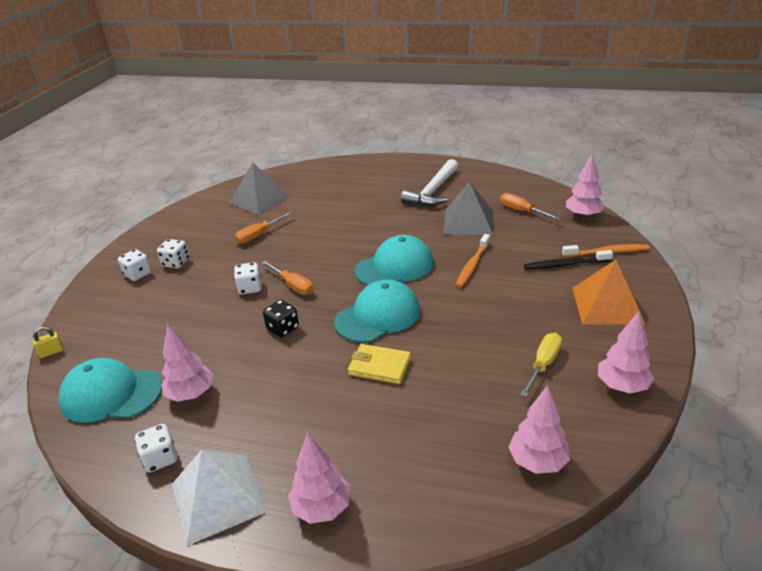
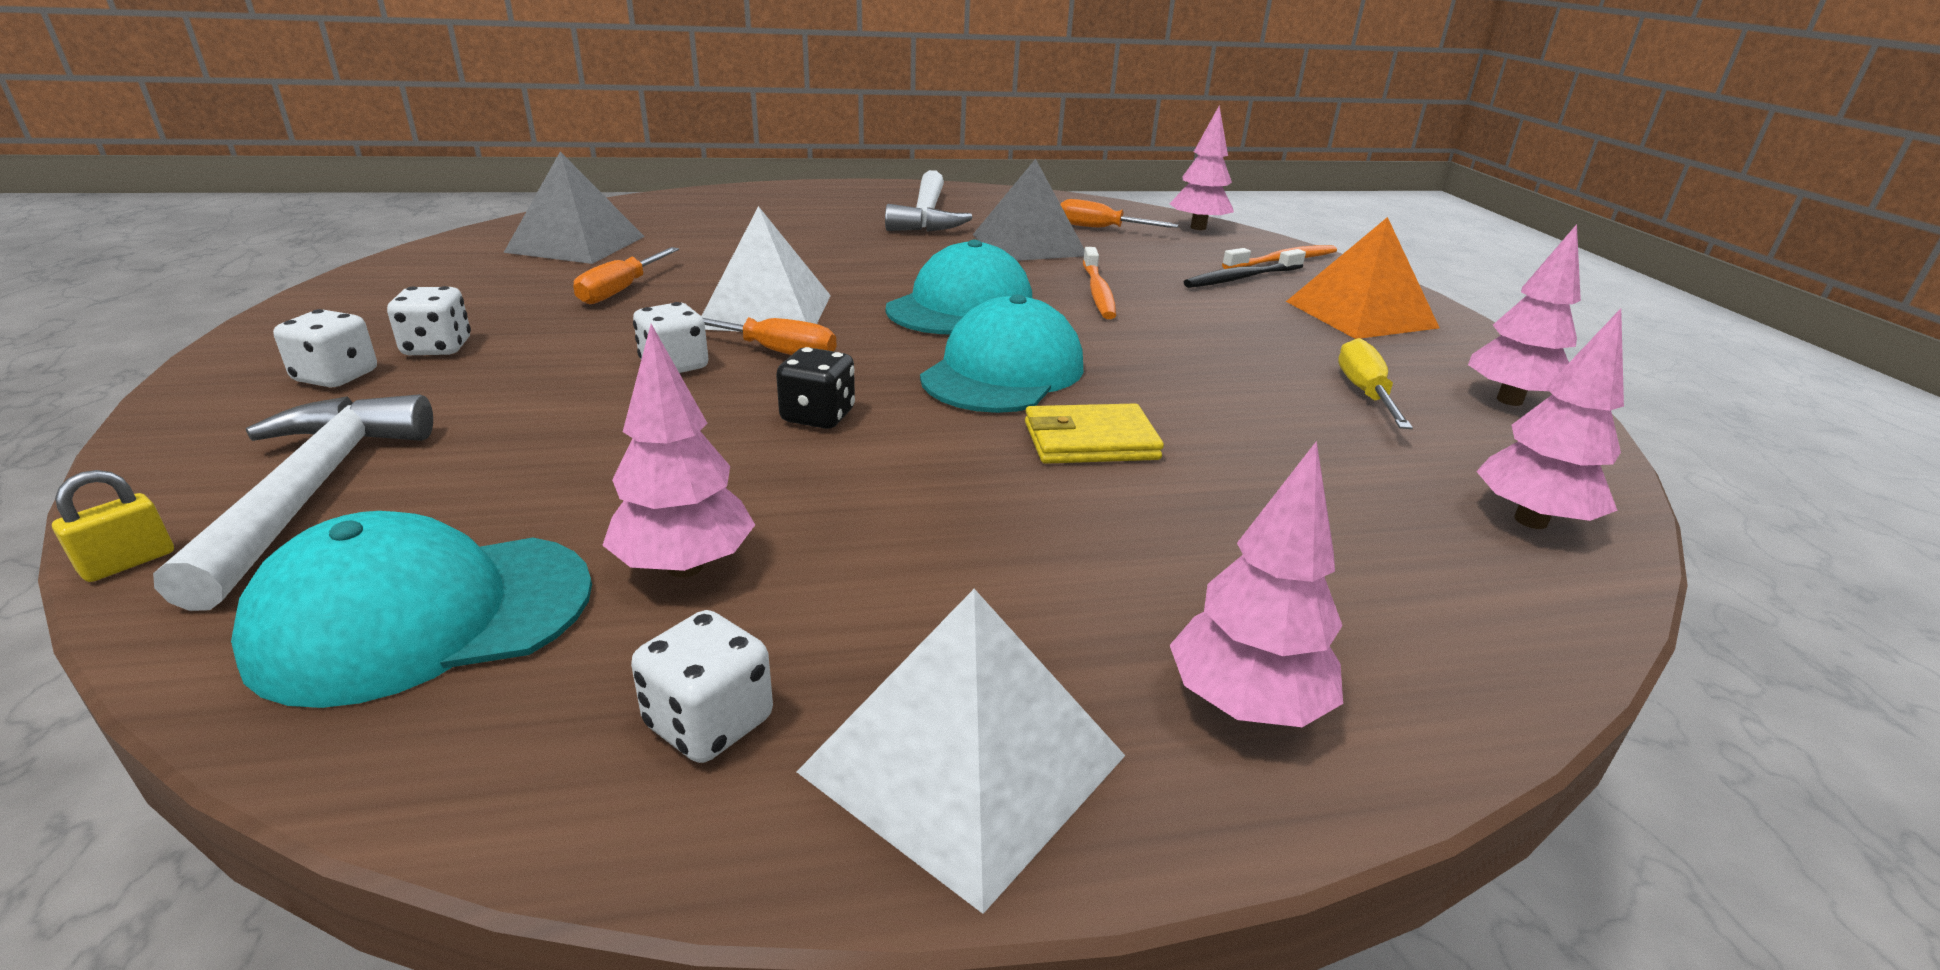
camera: 30 degrees left, 5 degrees down
(107, 332) = (312, 491): none -> white hammer
(307, 258) = (766, 311): none -> white pyramid

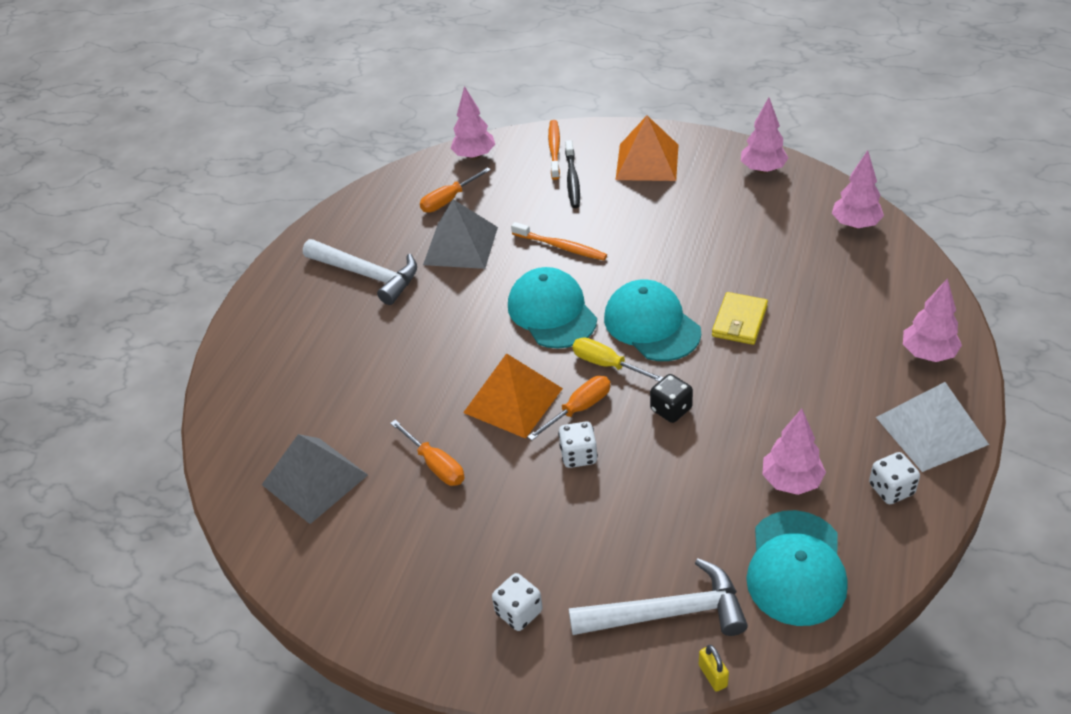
camera: 55 degrees left, 15 degrees up
(312, 491) = (668, 613): white hammer -> white hammer turned 150 degrees clockwise
(437, 348) = (495, 563): white dice -> none
(766, 311) = (513, 400): white pyramid -> orange pyramid
(1365, 393) = (735, 210): yellow screwdriver -> yellow screwdriver (607, 364)

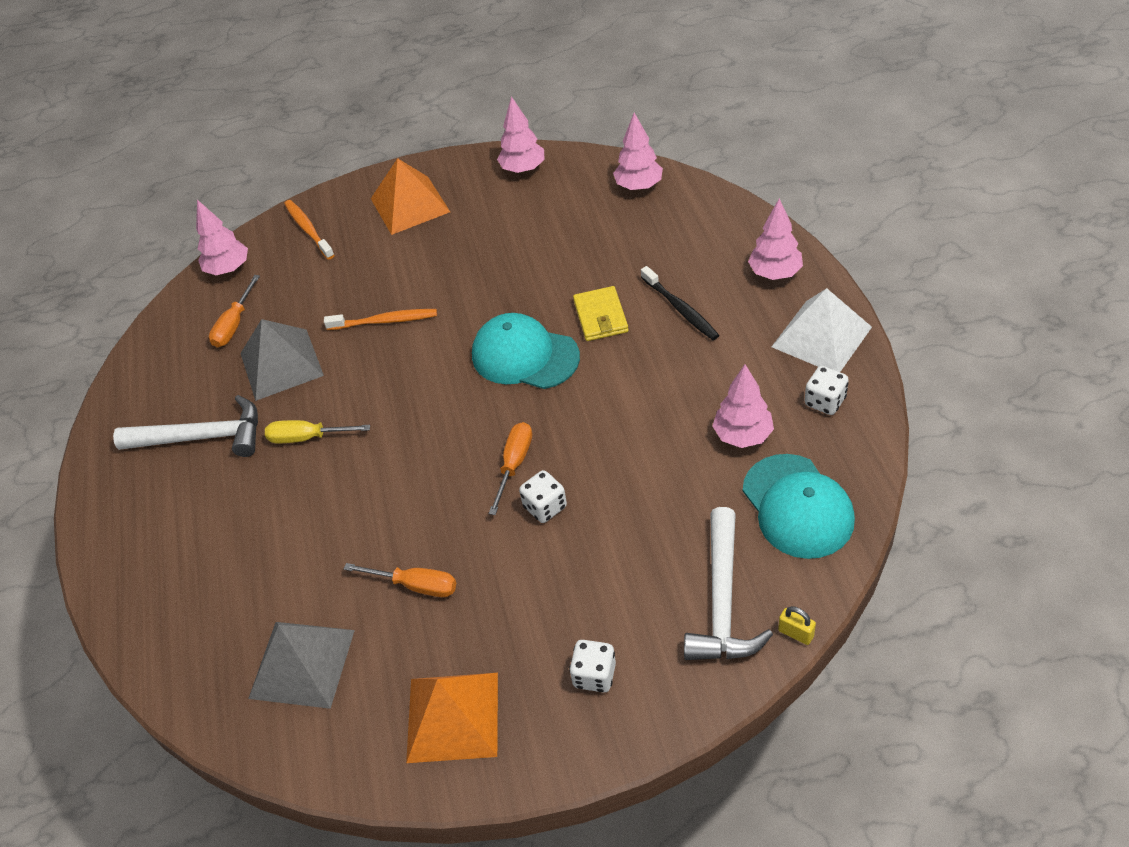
camera: 30 degrees left, 5 degrees up
(513, 400) = (445, 487): orange pyramid -> orange pyramid (452, 716)
(552, 312) = (422, 387): turquoise cap -> none
(572, 179) = (348, 251): black toothbrush -> black toothbrush (680, 309)
(607, 364) = (510, 411): yellow screwdriver -> yellow screwdriver (307, 437)
(668, 613) = (722, 602): white hammer -> white hammer turned 135 degrees clockwise
(671, 409) = (597, 424): black dice -> none

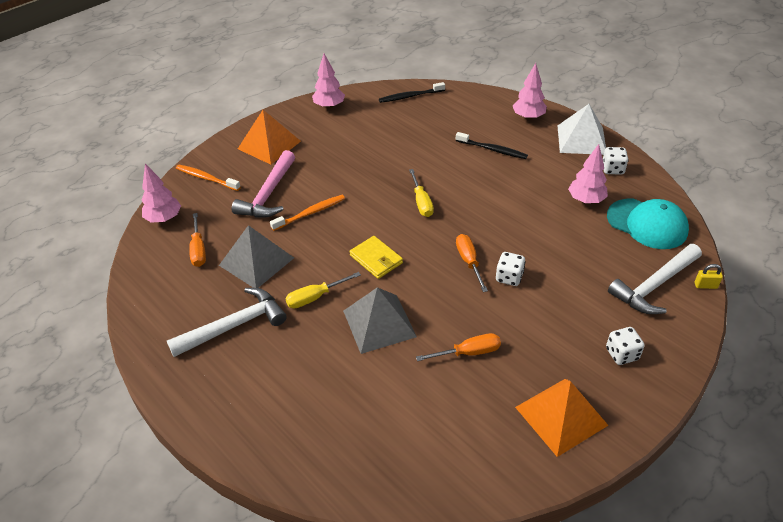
camera: 35 degrees left, 5 degrees down
(302, 663) = (434, 431): grey pyramid -> grey pyramid (379, 323)
(358, 277) = (268, 194): none -> pink hammer
(525, 356) = (421, 202): turquoise cap -> yellow screwdriver
(600, 316) = (449, 167): yellow wallet -> yellow wallet (376, 259)
(639, 186) = (410, 96): pink tree -> black toothbrush
(722, 602) = (654, 286): white hammer -> white hammer turned 75 degrees clockwise

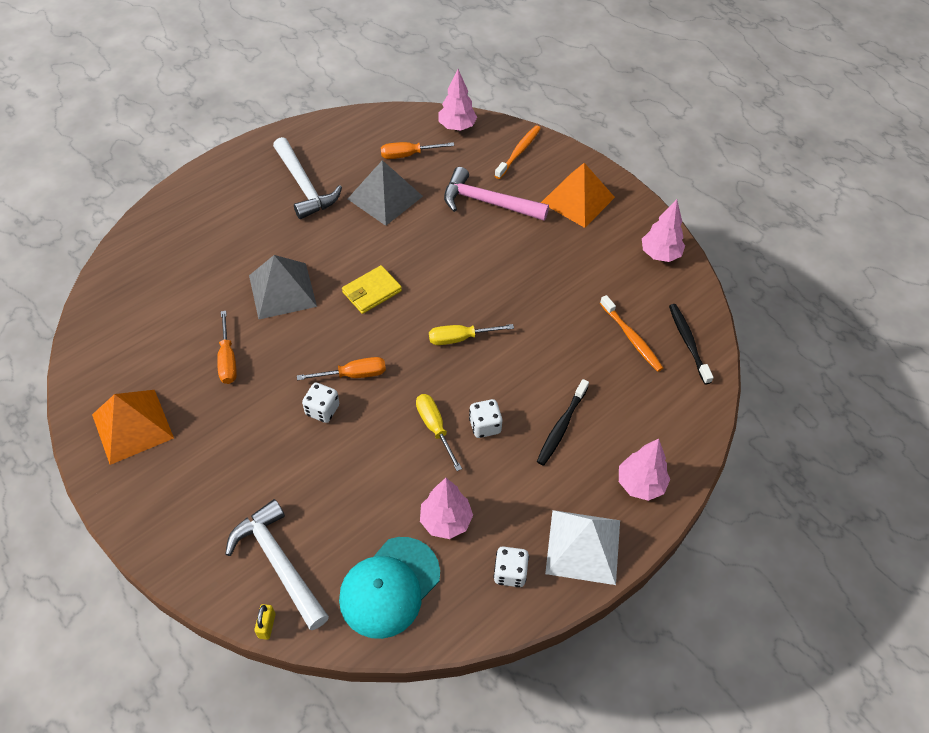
camera: 90 degrees right, 10 degrees up
(310, 213) = (452, 237): orange toothbrush -> orange toothbrush (631, 337)
(315, 297) = (327, 242): yellow screwdriver -> yellow screwdriver (434, 427)
(622, 354) = (189, 499): white dice -> white dice (485, 426)

